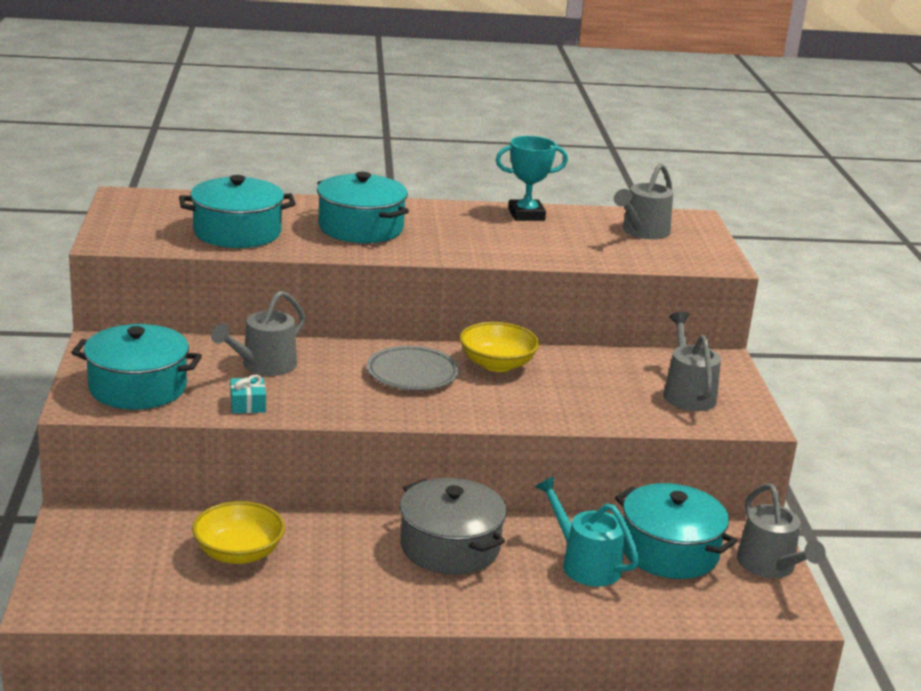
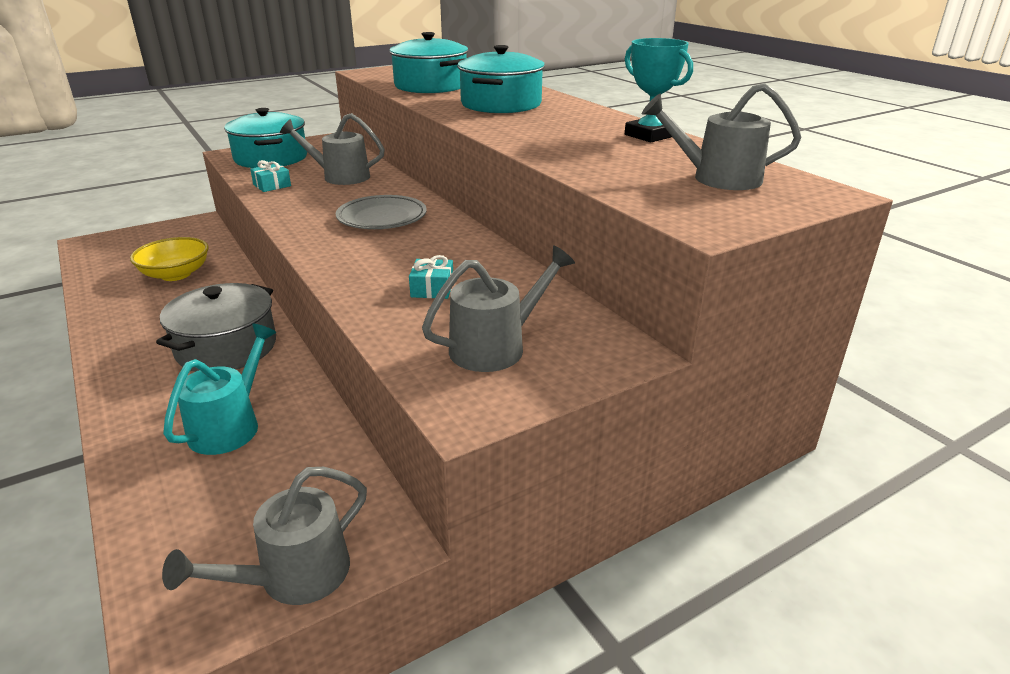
camera: 65 degrees right, 5 degrees up
(497, 364) = (442, 242): yellow bowl -> none
(583, 390) = (432, 288): none -> turquoise gift
(669, 551) = (286, 477): turquoise pot -> none

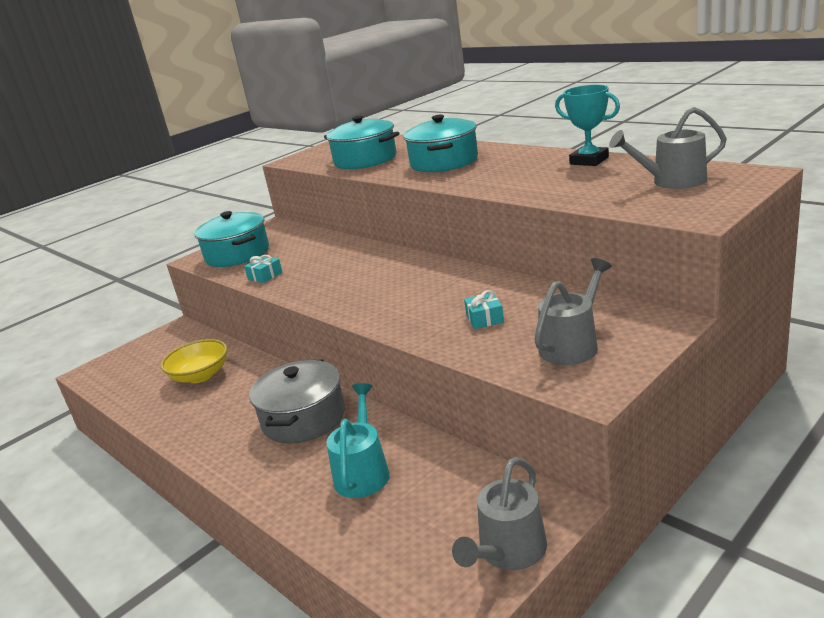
camera: 10 degrees left, 5 degrees down
(340, 177) = (317, 254): grey watering can -> none
(382, 218) = (388, 277): grey plate -> none

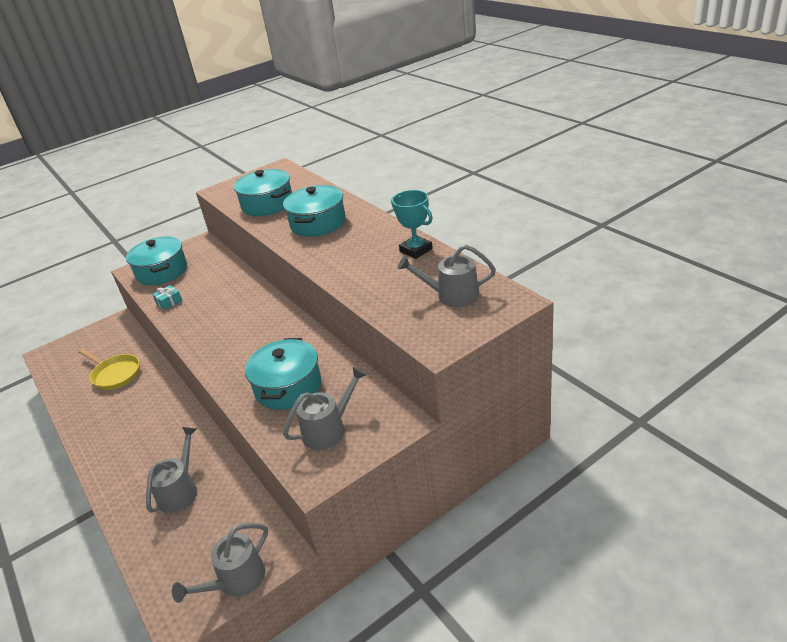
camera: 10 degrees right, 10 degrees up
(200, 375) = (115, 374): yellow bowl -> yellow pan
(303, 418) = (164, 432): grey pot -> none
(362, 472) = (180, 490): turquoise watering can -> grey watering can
(484, 318) = (288, 387): turquoise gift -> turquoise pot

